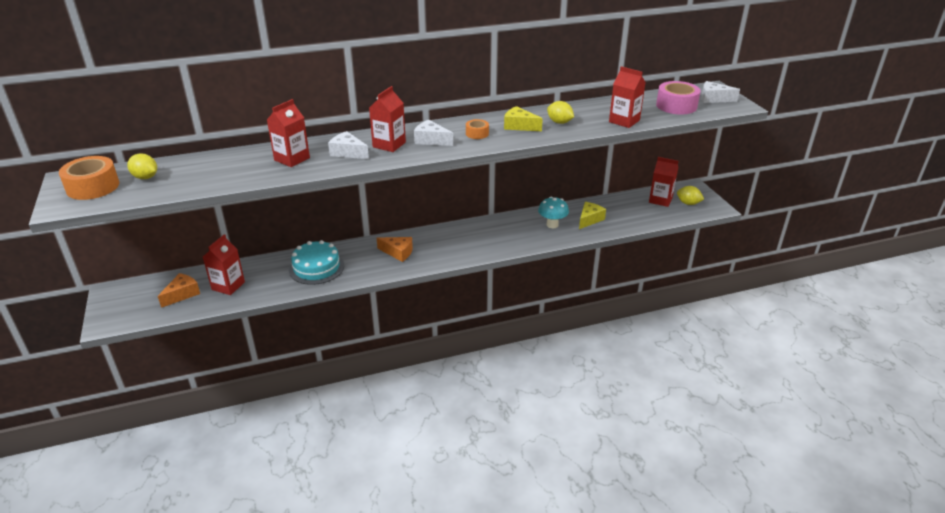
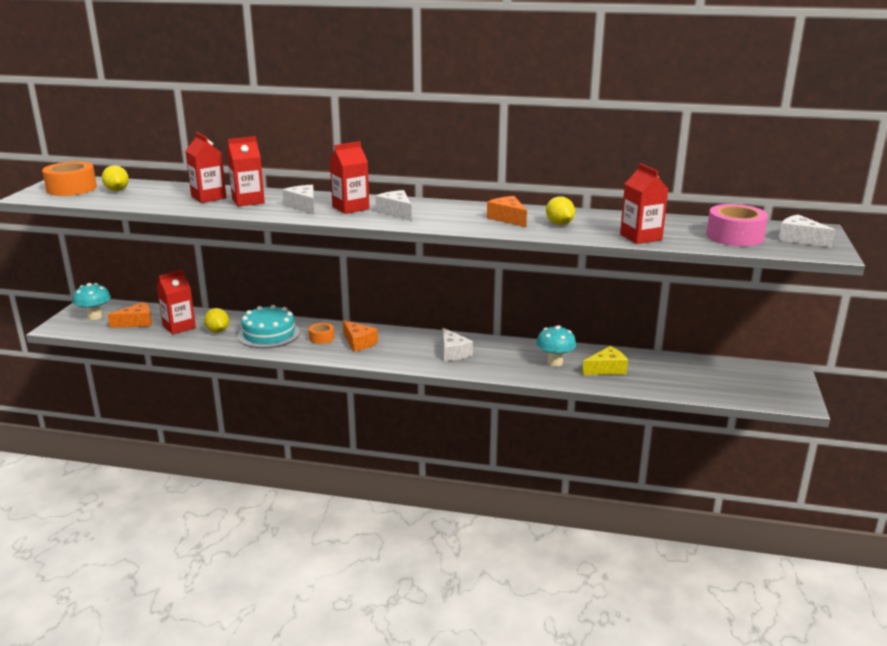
camera: 30 degrees right, 10 degrees down
(132, 301) = (95, 317): none -> turquoise mushroom
(476, 239) = (453, 353): none -> white cheese
(477, 133) = (452, 216): orange tape -> orange tape (321, 338)
(519, 126) = (508, 218): yellow cheese -> orange cheese
(660, 200) = (726, 374): red carton -> red carton (208, 197)
(688, 203) = (762, 387): yellow lemon -> yellow lemon (218, 331)

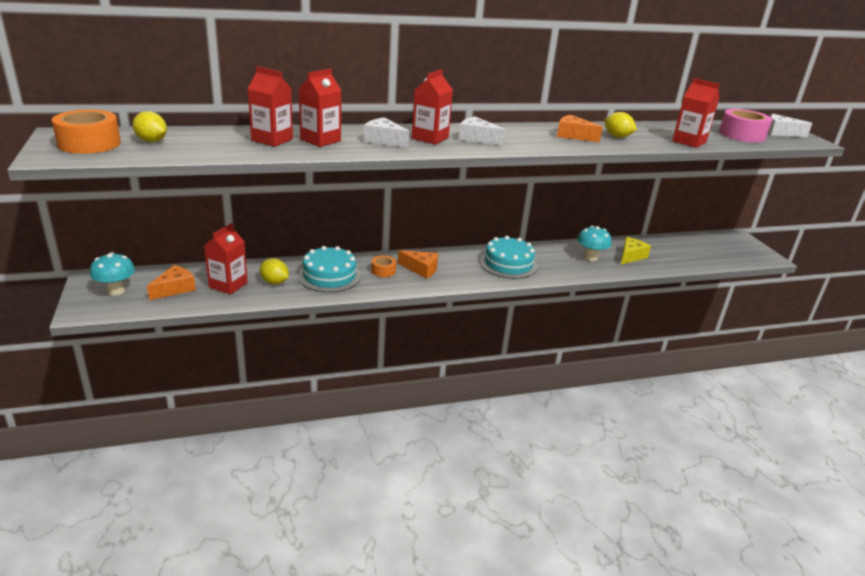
camera: 30 degrees left, 5 degrees up
(453, 353) = (508, 264): white cheese -> turquoise cake

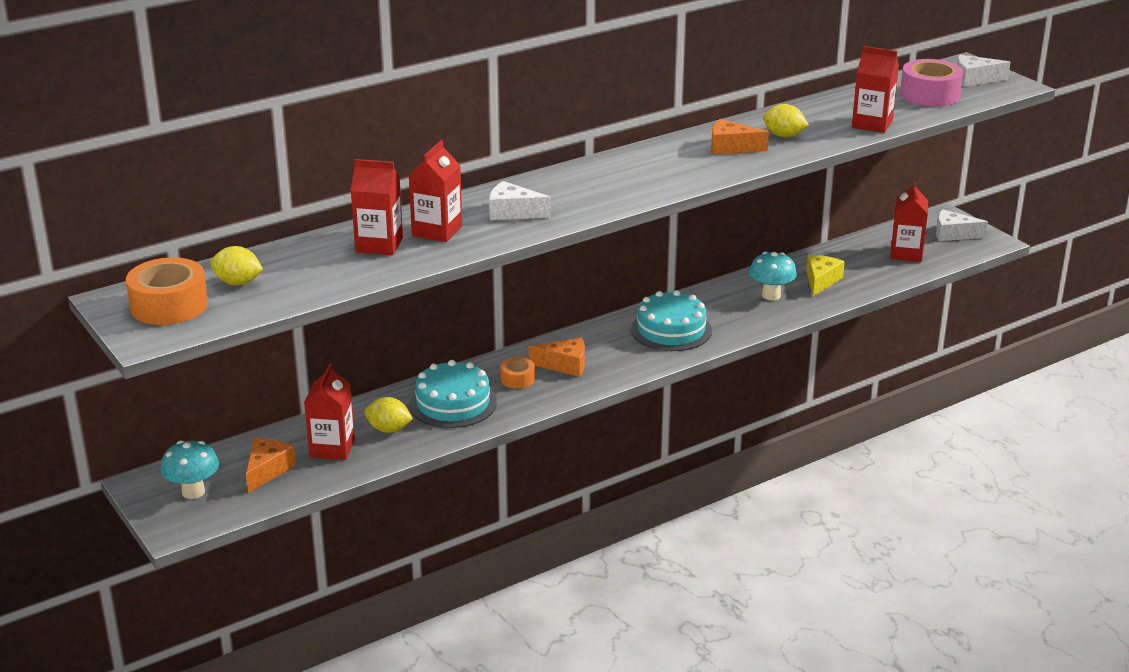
camera: 15 degrees left, 0 degrees up
(430, 138) = (564, 194): red carton -> red carton (906, 253)
(476, 139) = (620, 181): white cheese -> white cheese (953, 234)

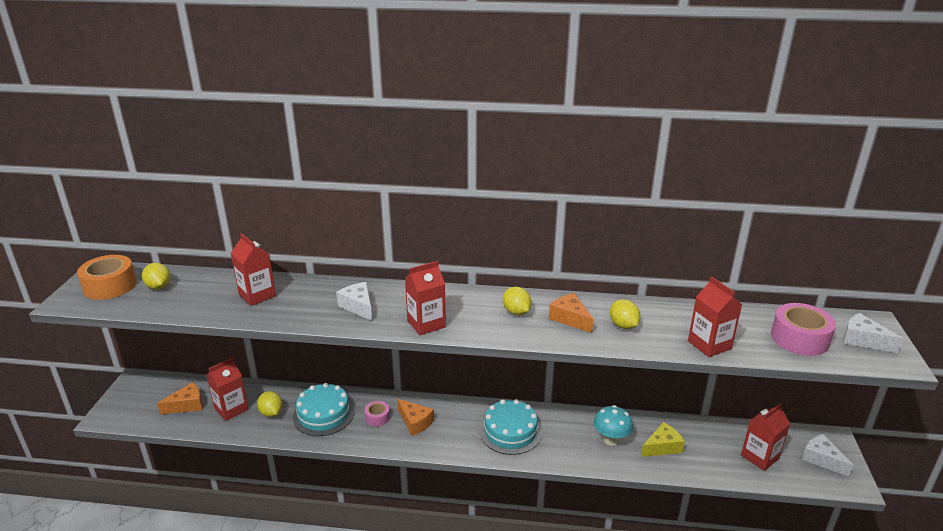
camera: 40 degrees right, 0 degrees up
(193, 492) = (143, 398): turquoise mushroom -> none
(437, 231) = (299, 300): red carton -> red carton (426, 324)
(517, 379) = (377, 417): orange tape -> pink tape
(675, 160) = (516, 312): none -> yellow lemon

